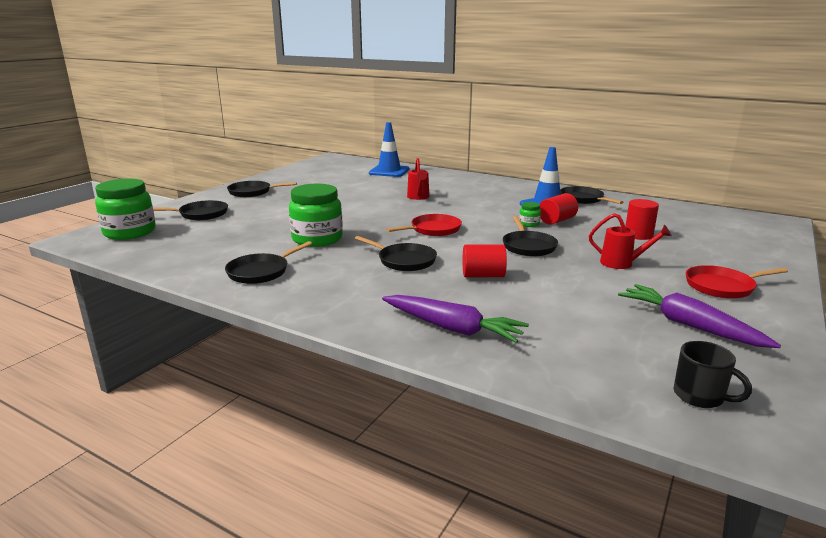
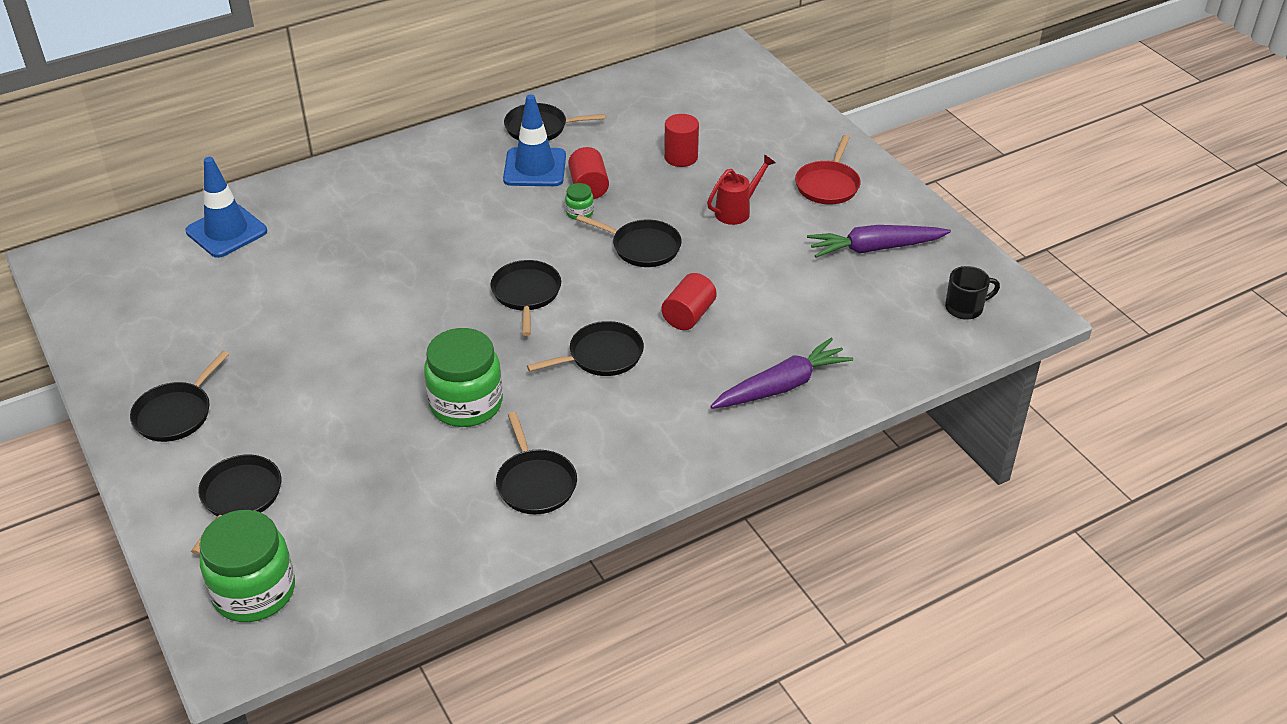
camera: 60 degrees left, 20 degrees up
(418, 197) = (389, 255): red watering can -> none
(433, 229) = (526, 294): red pan -> black pan

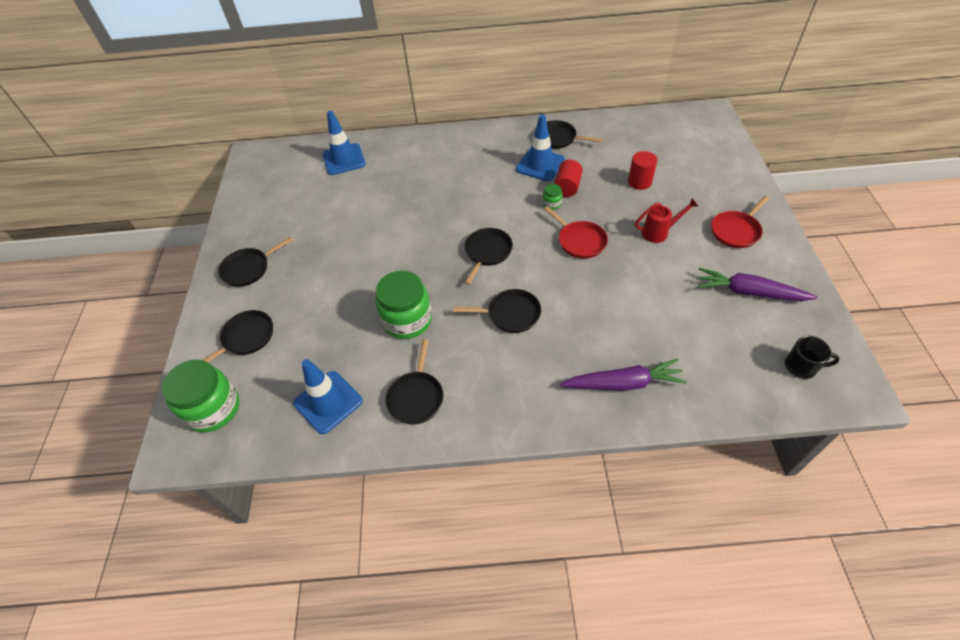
camera: 30 degrees right, 10 degrees up
(418, 528) = (328, 402): none -> blue traffic cone
(642, 247) = (580, 241): black pan -> red pan
(688, 315) = (584, 303): red cylinder -> none

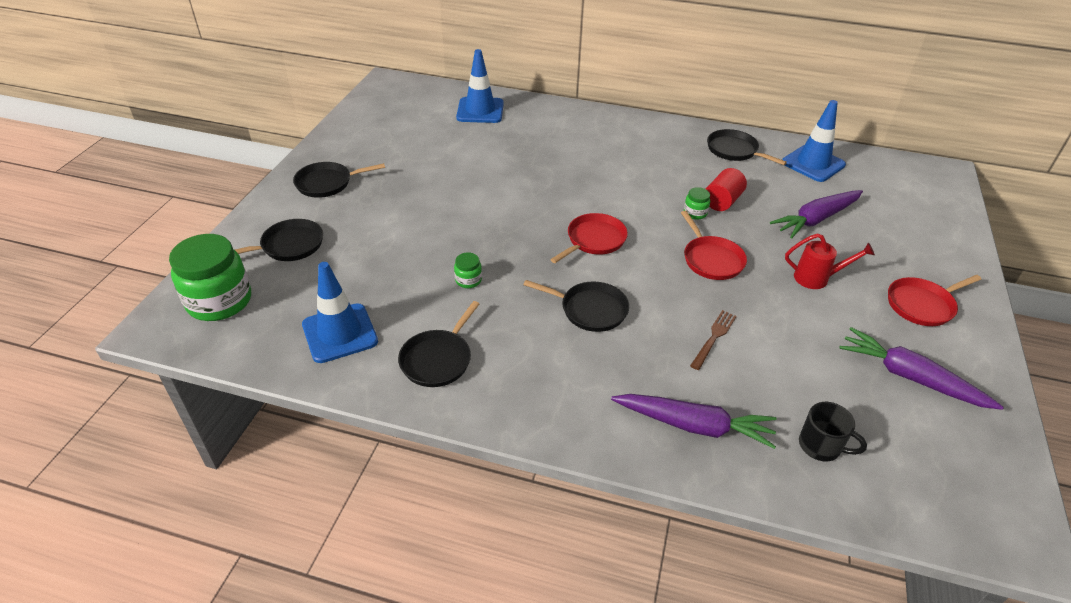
camera: 15 degrees right, 10 degrees down
(407, 320) = (468, 280): green jar -> green jar, size x0.44
(487, 252) = (594, 240): black pan -> red pan
(540, 165) = (700, 171): blue traffic cone -> blue traffic cone (813, 164)
(608, 306) = (714, 337): none -> brown fork
(639, 182) = (816, 219): red cylinder -> purple carrot
(801, 366) = (948, 485): black mug -> black mug (821, 446)

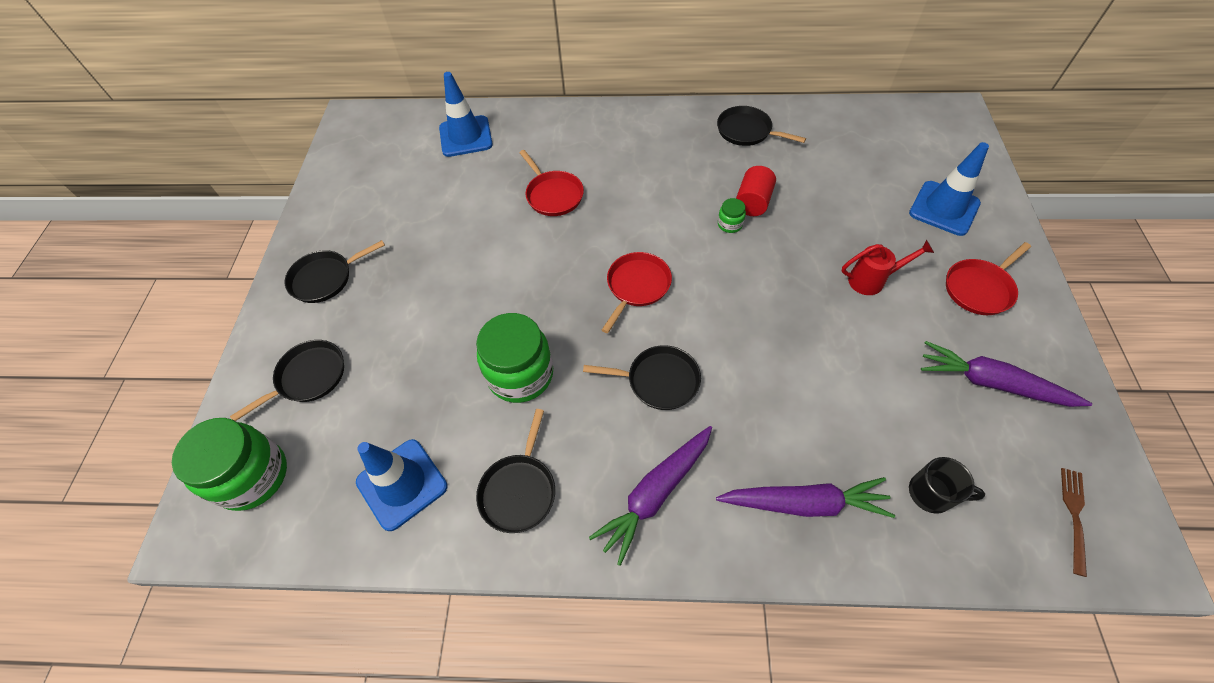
camera: 10 degrees left, 15 degrees up
(468, 280) = (520, 374): green jar -> green jar, size x2.30
(711, 260) = (763, 282): red pan -> red pan (553, 195)
(714, 337) = (792, 383): brown fork -> brown fork (1074, 515)
(813, 164) = (829, 131): blue traffic cone -> blue traffic cone (944, 208)
(816, 219) = (851, 203): purple carrot -> purple carrot (655, 494)

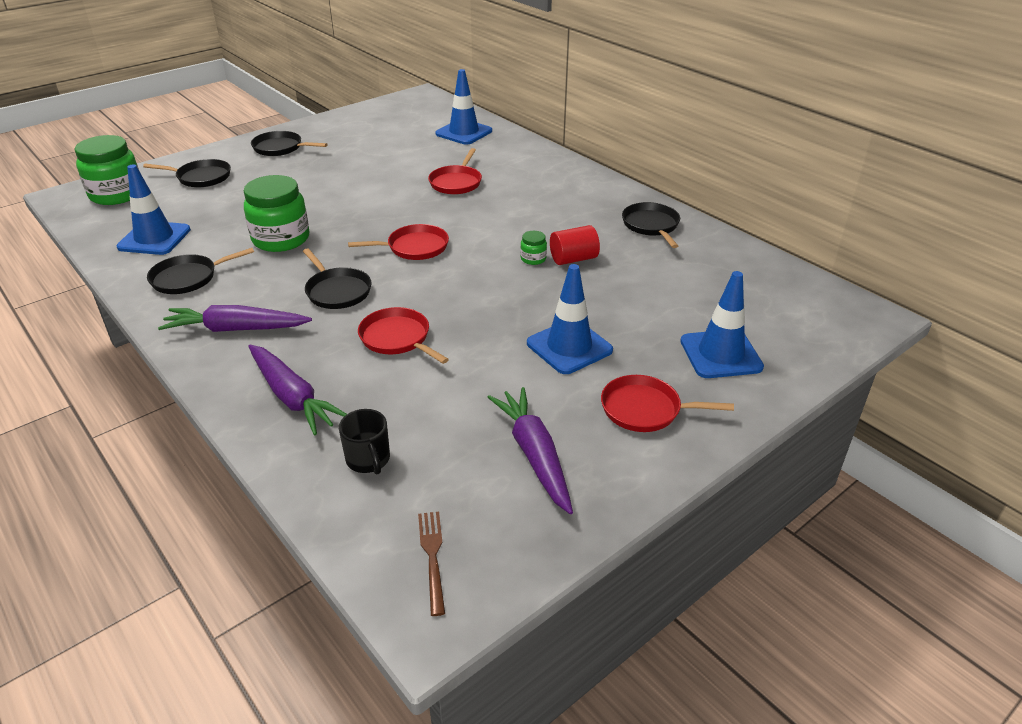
camera: 45 degrees right, 20 degrees down
(773, 379) = (397, 338): none -> red pan
(872, 280) = (569, 347): red watering can -> blue traffic cone
(1074, 515) = (432, 556): brown fork -> brown fork turned 75 degrees counterclockwise

